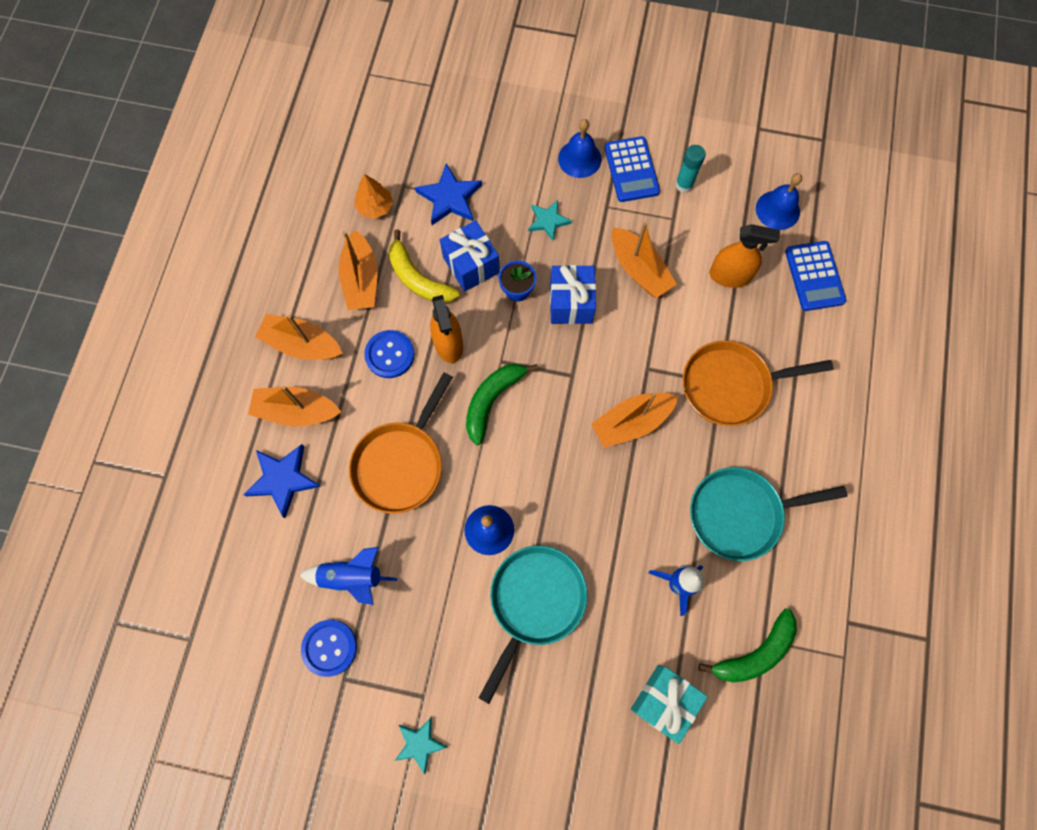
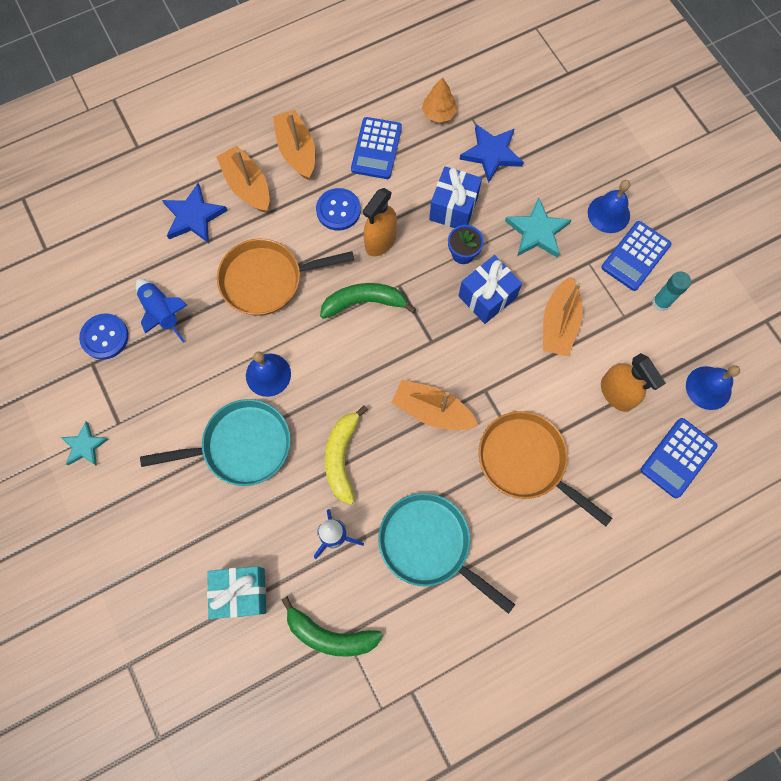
camera: 50 degrees right, 0 degrees up
(361, 280) = (376, 149): orange boat -> blue calculator
(418, 279) = (411, 183): yellow banana -> yellow banana (342, 457)
(548, 221) = (537, 232): turquoise star -> turquoise star, size x1.53

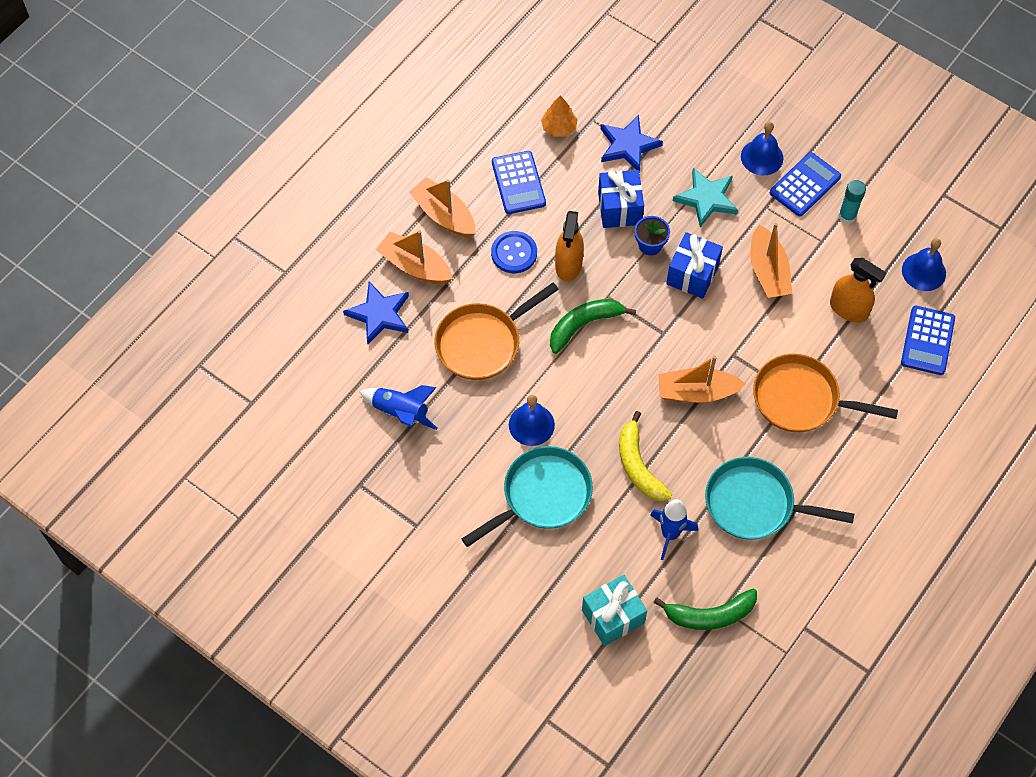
camera: 25 degrees left, 10 degrees down
(85, 446) = (397, 559): turquoise star -> none
(105, 337) = (358, 457): blue button -> none
(635, 256) = (805, 185): blue calculator -> blue calculator turned 150 degrees counterclockwise

